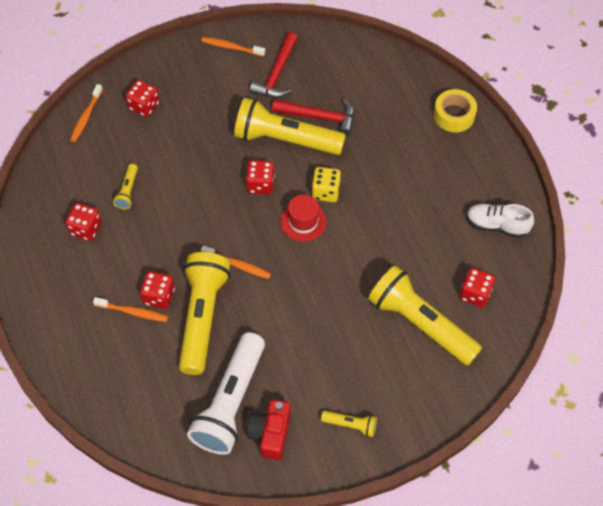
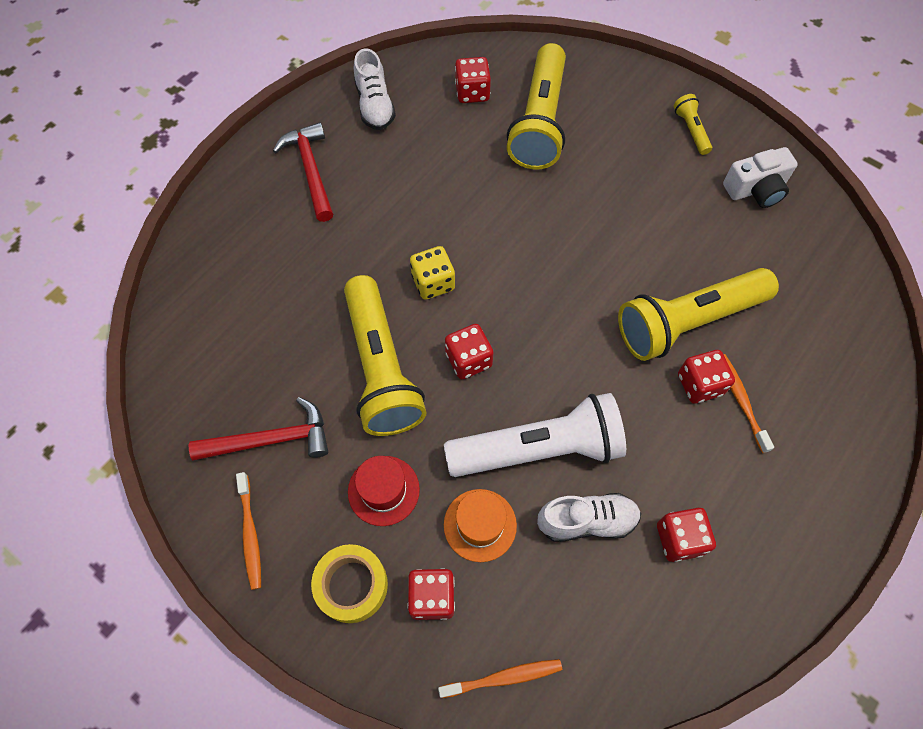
camera: 120 degrees left, 5 degrees up
(128, 191) = (587, 521): yellow flashlight -> white shoe
(163, 143) = (480, 525): none -> orange hat
(230, 402) = (756, 240): white flashlight -> white flashlight (538, 449)
(237, 265) = (597, 323): orange toothbrush -> none
(270, 433) = (756, 189): red camera -> white camera
(303, 221) = (490, 285): red hat -> red hat (383, 490)
(319, 117) = (320, 346): red hammer -> red hammer (310, 170)
(454, 115) = (237, 202): yellow tape -> yellow tape (352, 585)

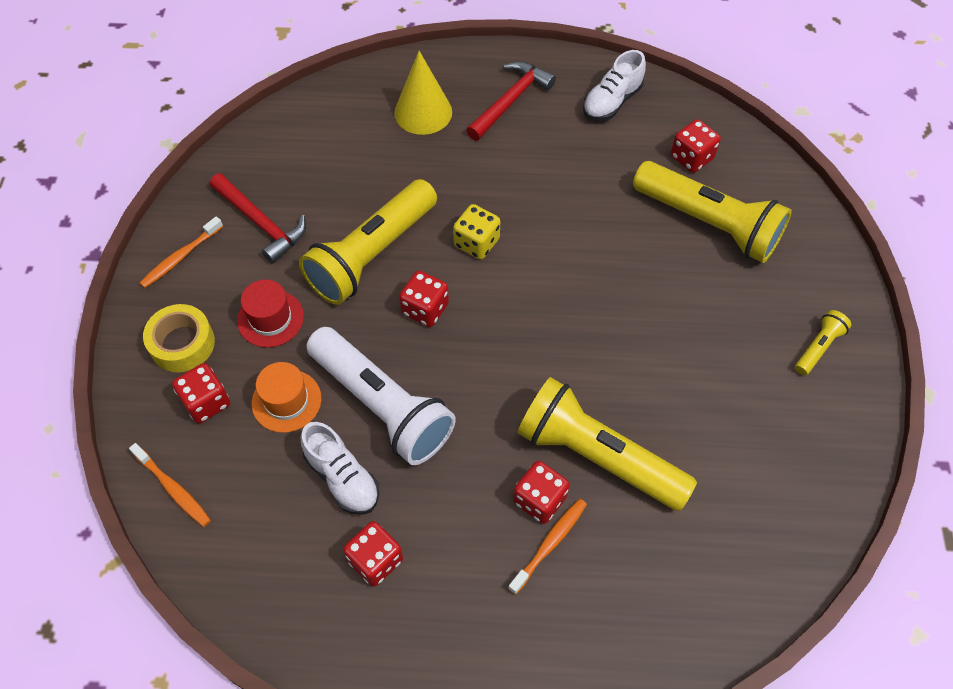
camera: 55 degrees right, 5 degrees down
(263, 239) = (423, 112): none -> yellow cone
(539, 122) = (708, 223): yellow flashlight -> yellow flashlight turned 120 degrees counterclockwise
(756, 189) = (801, 440): white camera -> none

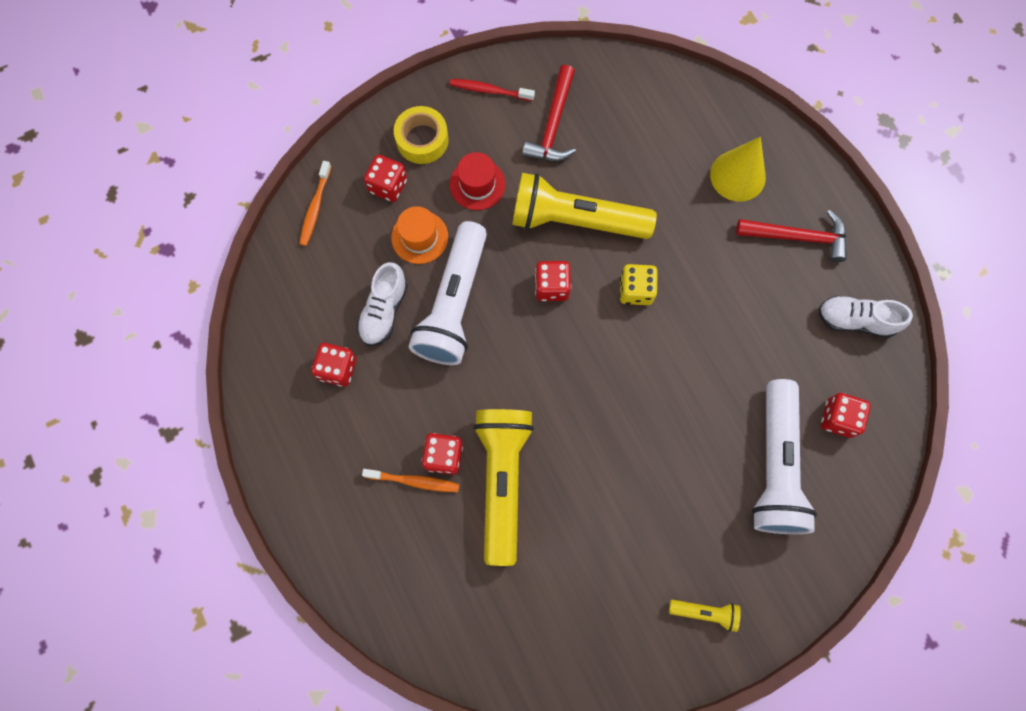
camera: 60 degrees right, 15 degrees up
(181, 257) = (489, 90): orange toothbrush -> red toothbrush
(708, 223) = (775, 465): yellow flashlight -> white flashlight

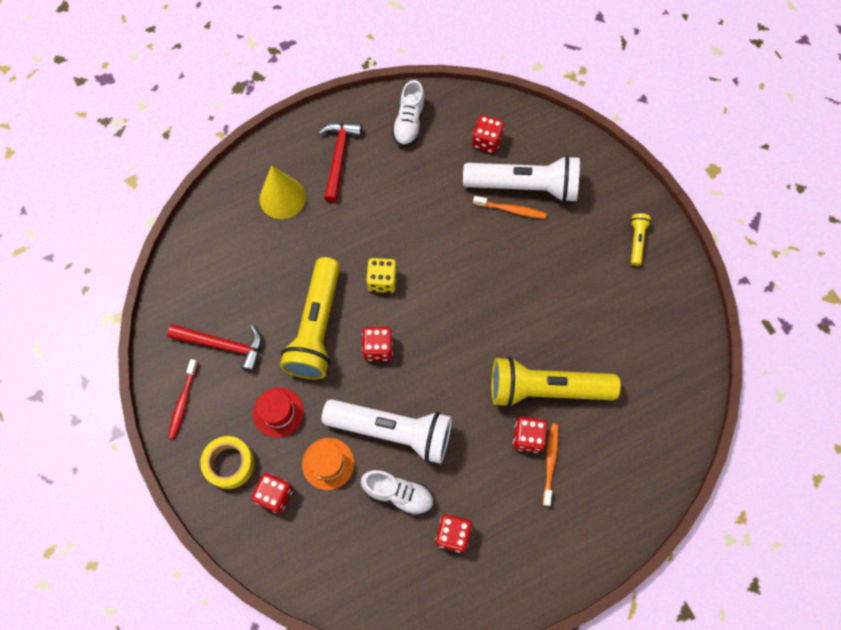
camera: 90 degrees left, 5 degrees down
(315, 207) = (294, 565): orange toothbrush -> orange toothbrush (511, 210)

